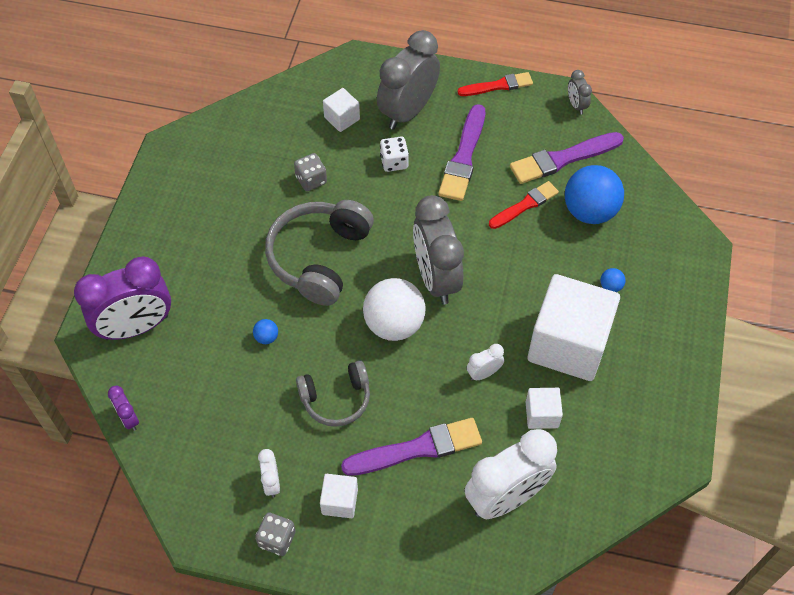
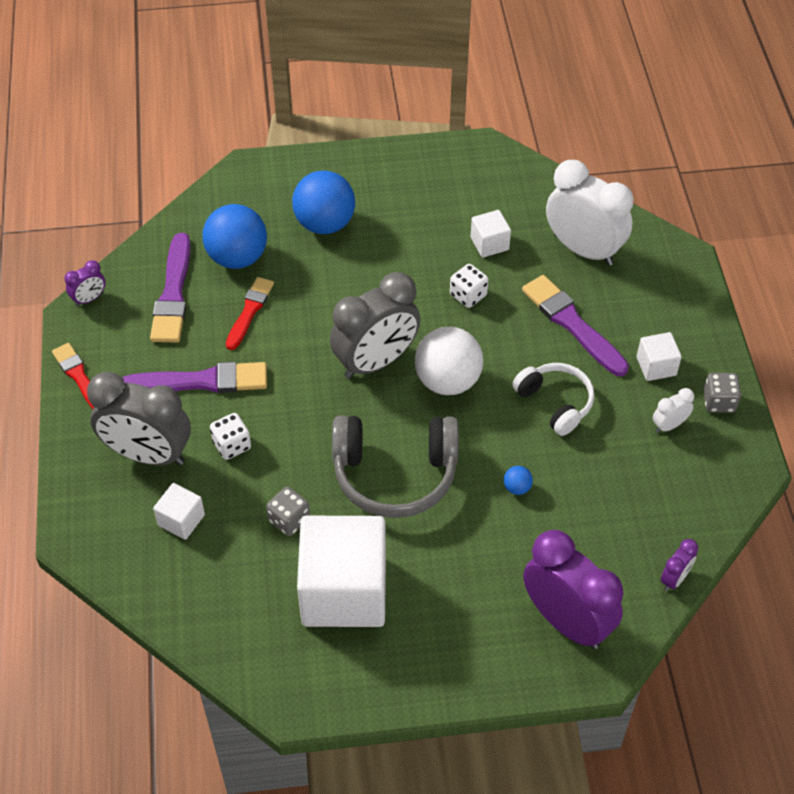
camera: 110 degrees left, 5 degrees down
(336, 399) = (555, 403): grey headphones -> white headphones
(483, 373) = (468, 295): white clock -> white dice
(525, 205) = (249, 311): red brush -> red brush turned 75 degrees clockwise
(563, 159) = (173, 294): purple brush -> purple brush turned 45 degrees clockwise
(568, 344) = (405, 241): white cube -> white cube (344, 591)
(576, 105) = (89, 299): grey clock -> purple clock
(610, 286) = (325, 223): blue ball -> blue ball, size x2.45

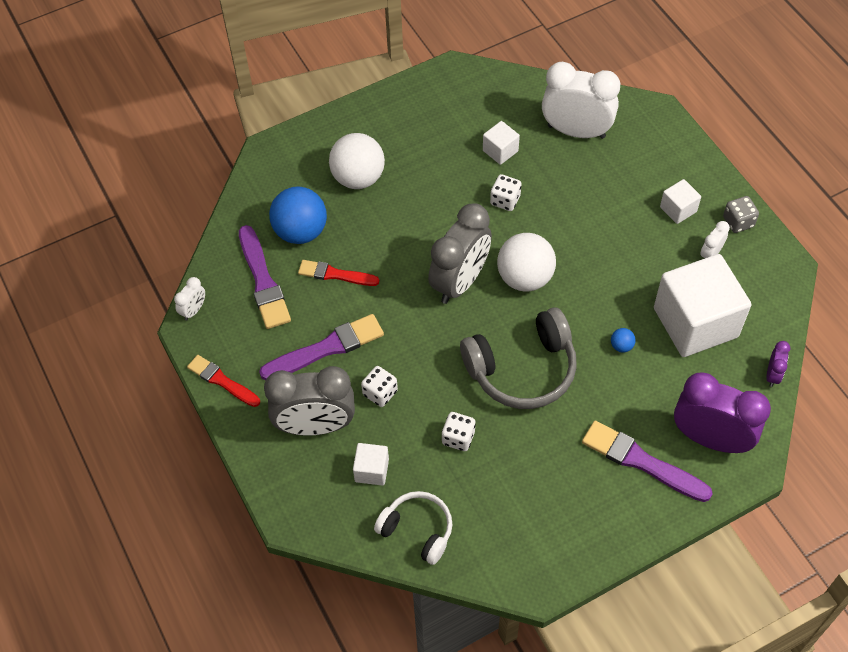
camera: 20 degrees left, 5 degrees up
(89, 299) = (194, 310): purple clock -> white clock
(249, 311) = (335, 274): red brush -> red brush turned 75 degrees counterclockwise
(289, 520) = (458, 438): grey dice -> white dice
(325, 223) = (358, 178): blue ball -> white ball
(344, 591) = (531, 479): white cube -> white cube (695, 322)
(555, 403) = (617, 266): white headphones -> white headphones (417, 530)
(572, 324) = (598, 196): purple brush -> purple brush (641, 461)

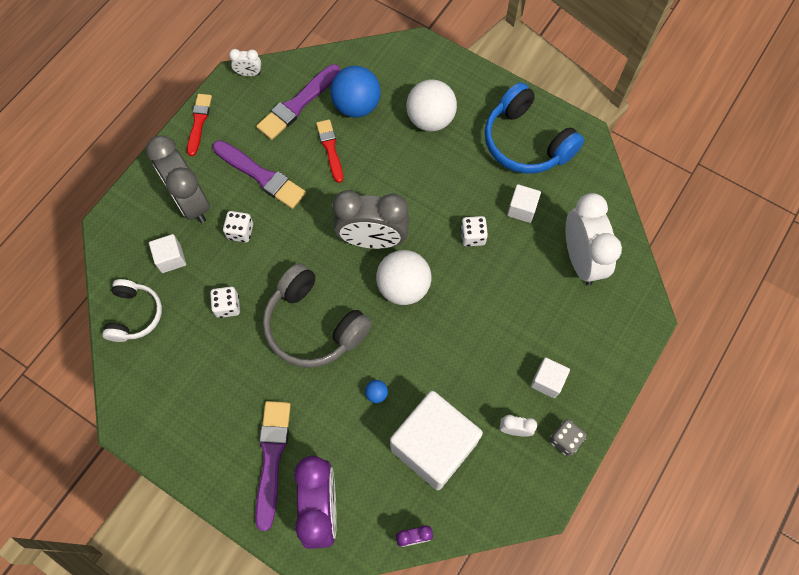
camera: 60 degrees right, 10 degrees up
(433, 116) = (526, 142): none -> blue headphones

